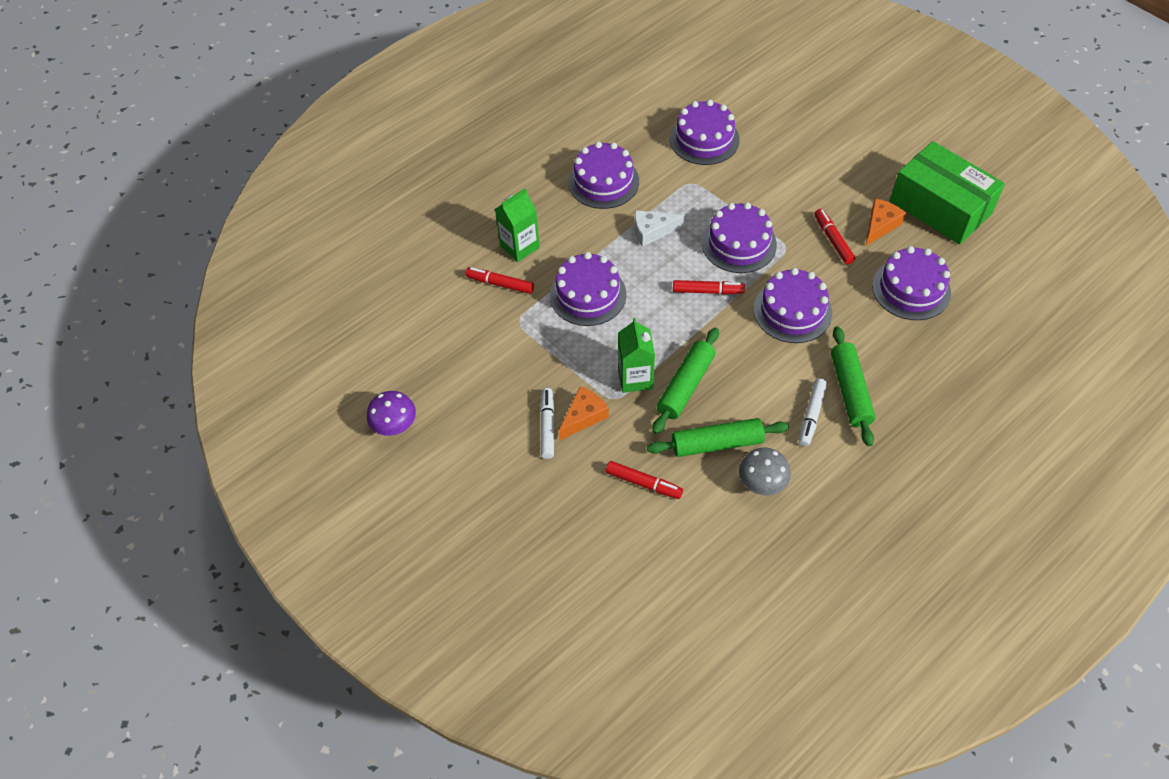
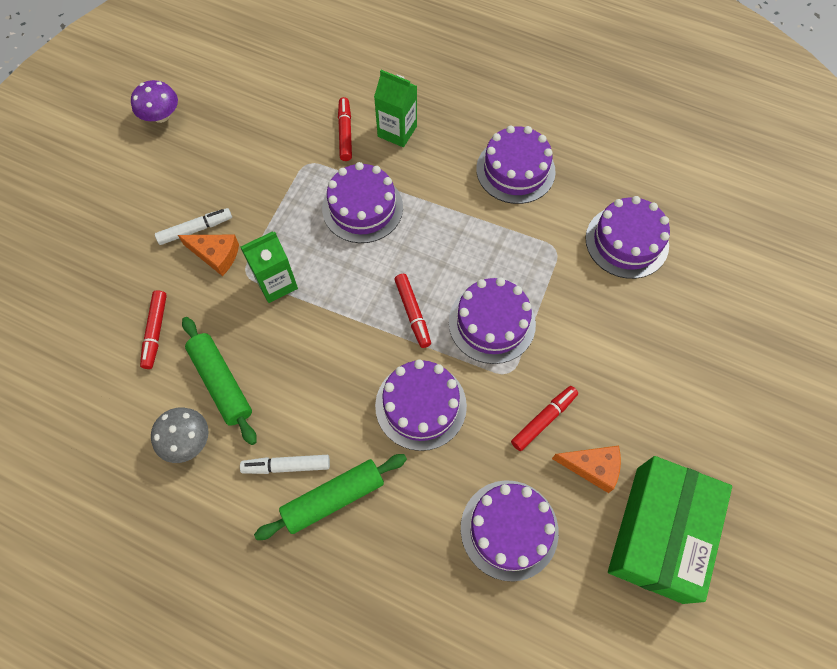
camera: 65 degrees right, 10 degrees up
(652, 231) = (470, 236): white cheese -> none
(685, 386) = (282, 331): green rolling pin -> none

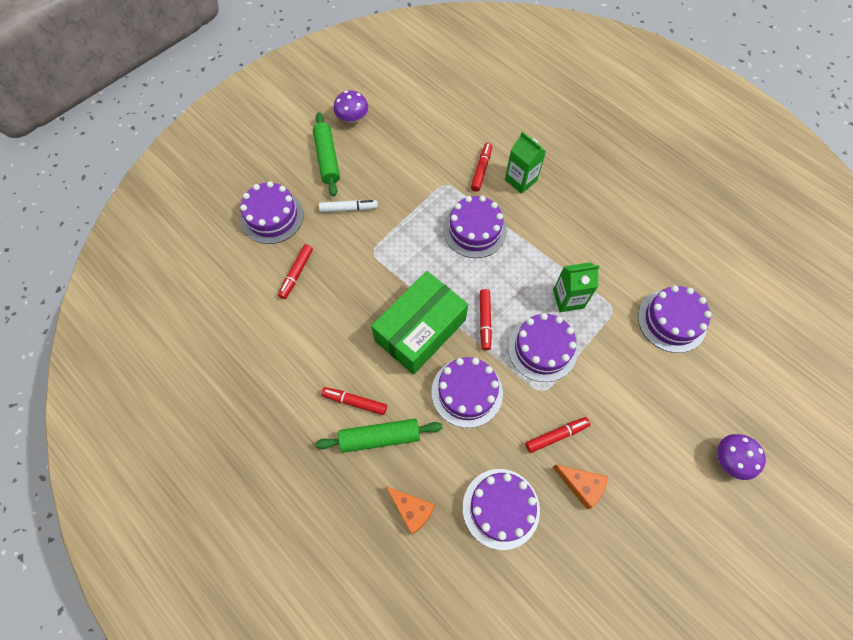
camera: 20 degrees right, 0 degrees up
(187, 441) = (292, 359): grey mushroom -> none
(216, 255) = (357, 232): orange cheese -> orange cheese (412, 510)
(221, 383) = (329, 326): green rolling pin -> green rolling pin (327, 158)
(276, 283) = (392, 266): green carton -> green carton (568, 299)
(286, 466) = (354, 402): white marker -> red marker
(515, 170) = (602, 237): purple cake -> purple cake (272, 216)
(659, 533) = (616, 555): green box -> green box (420, 330)
(744, 377) = (730, 459): none -> purple mushroom

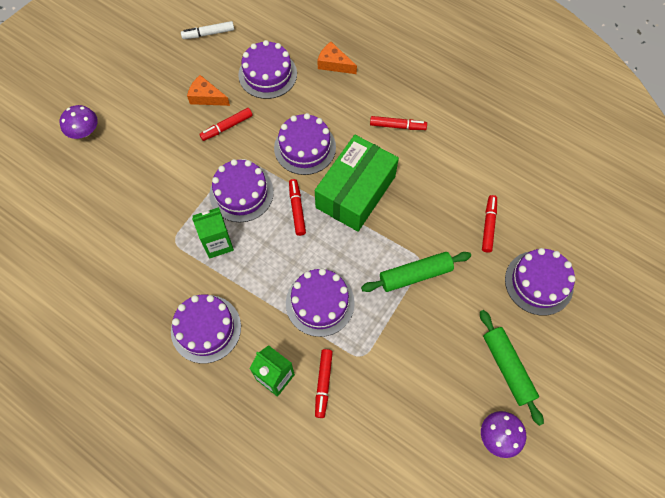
camera: 170 degrees right, 0 degrees up
(348, 209) = (461, 306): white marker -> white marker (208, 34)
(380, 437) = (370, 105): green rolling pin -> green rolling pin (415, 275)
(672, 321) = (117, 238): purple cake -> purple cake (206, 328)

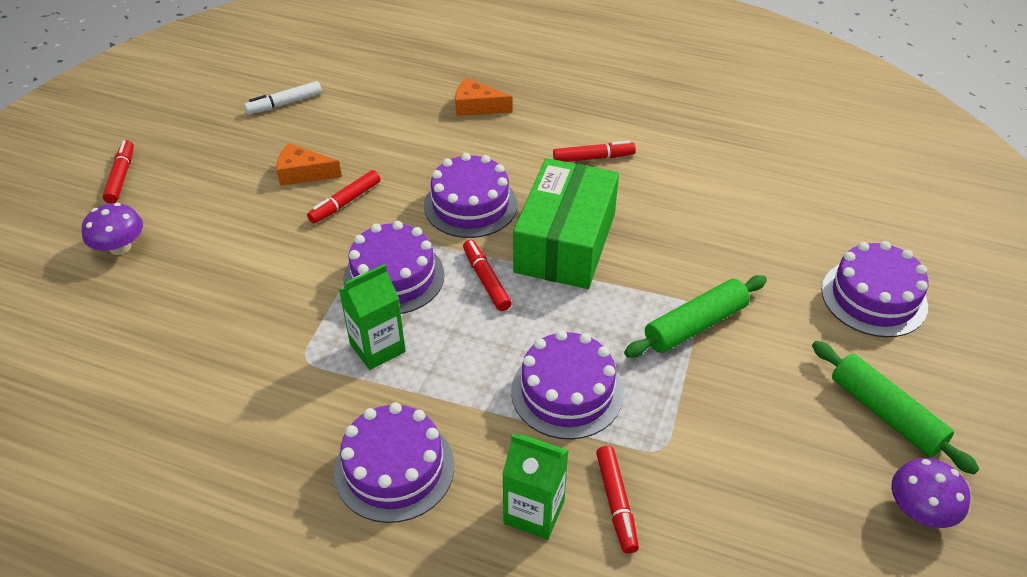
camera: 15 degrees left, 20 degrees down
(267, 74) = (386, 133): purple cake -> none
(488, 225) = (771, 245): red marker -> red marker (121, 177)

